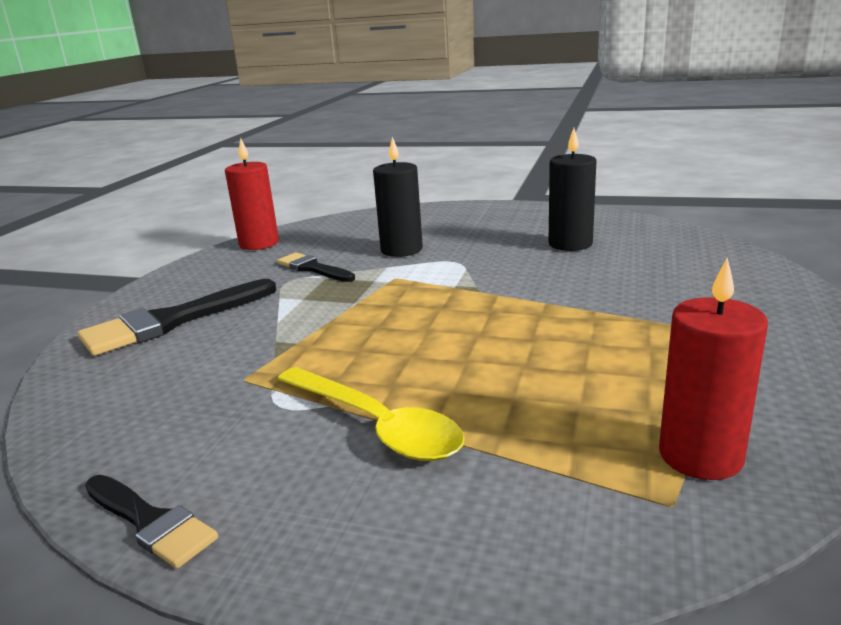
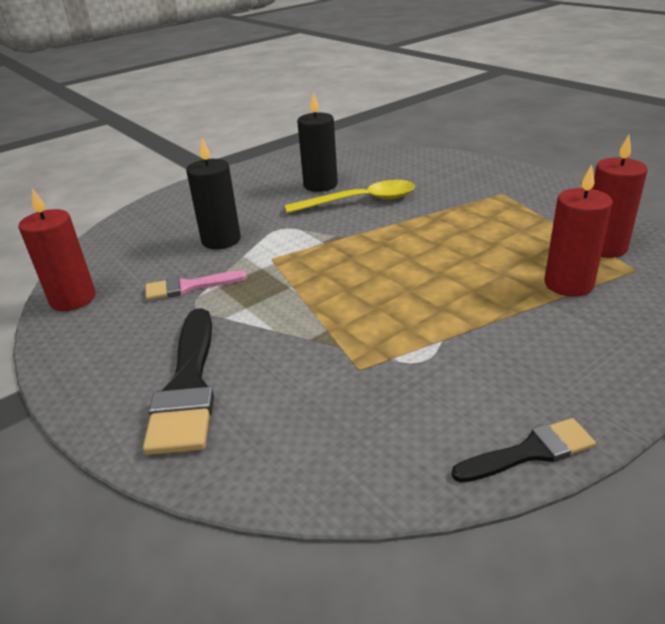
camera: 55 degrees left, 10 degrees up
(313, 268) = (189, 286): black brush -> pink brush
(376, 425) = (488, 328): yellow spoon -> yellow spoon (360, 201)
(546, 453) = (568, 284): none -> red candle

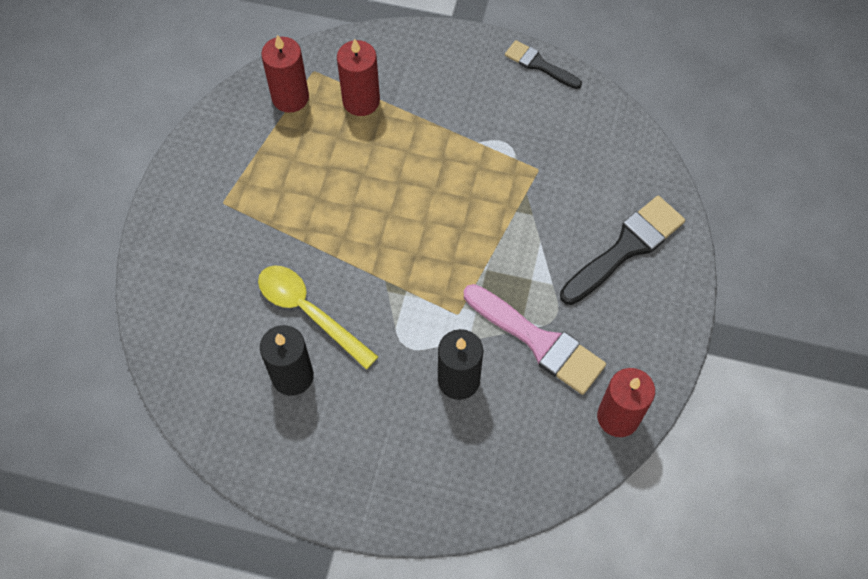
camera: 130 degrees left, 30 degrees up
(189, 286) = (538, 342): pink brush -> pink brush, size x1.70

